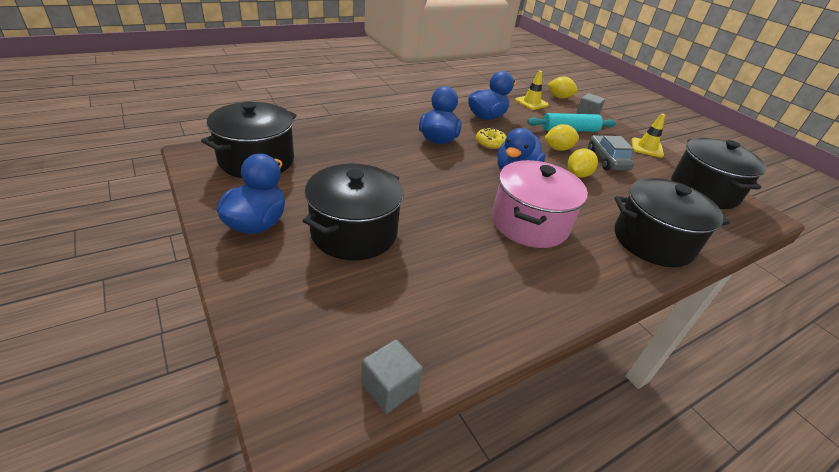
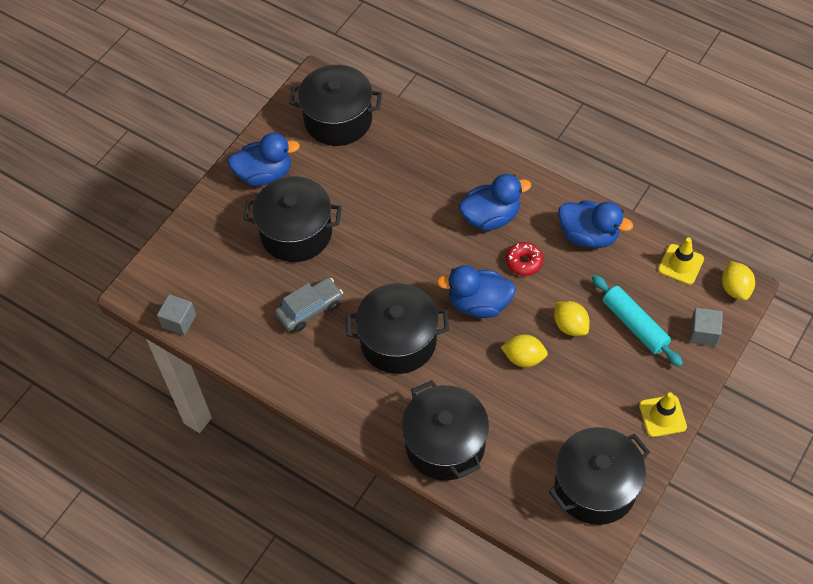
camera: 70 degrees right, 20 degrees up
(490, 143) = (524, 262): yellow donut -> red donut
(529, 223) = (398, 341): pink pot -> black pot
(607, 160) = (585, 379): grey car -> grey car (309, 309)

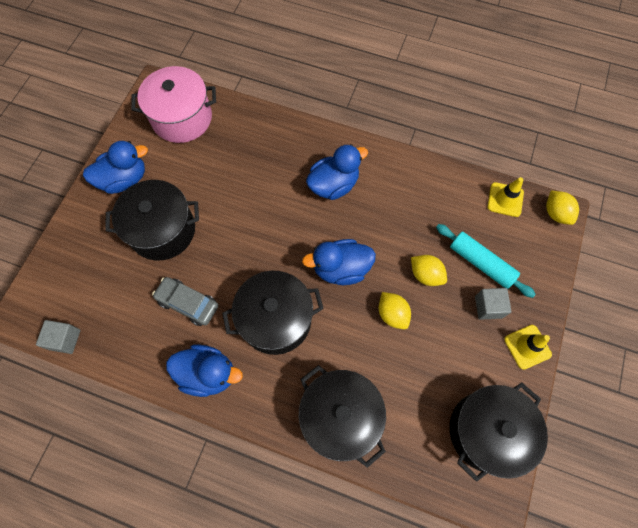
camera: 15 degrees left, 10 degrees up
(309, 309) = (188, 303): grey car -> grey car turned 105 degrees counterclockwise
(338, 120) = (182, 118): black pot -> pink pot
(523, 358) = (392, 314): yellow lemon -> yellow lemon turned 60 degrees clockwise
(524, 262) = (371, 222): red donut -> none
(588, 235) = (421, 187): blue duck -> blue duck (208, 373)
(703, 333) = (541, 260): grey cube -> grey cube (488, 307)

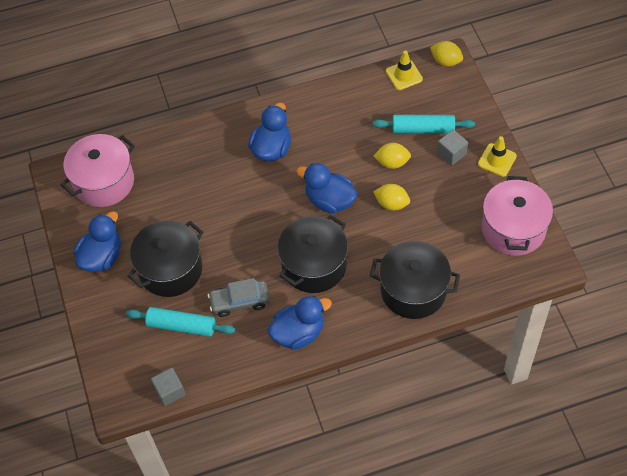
camera: 35 degrees left, 10 degrees down
(126, 287) = (181, 326): none -> turquoise rolling pin
(341, 269) = (329, 201): blue duck -> blue duck turned 75 degrees clockwise
(486, 431) = (513, 229): black pot -> pink pot

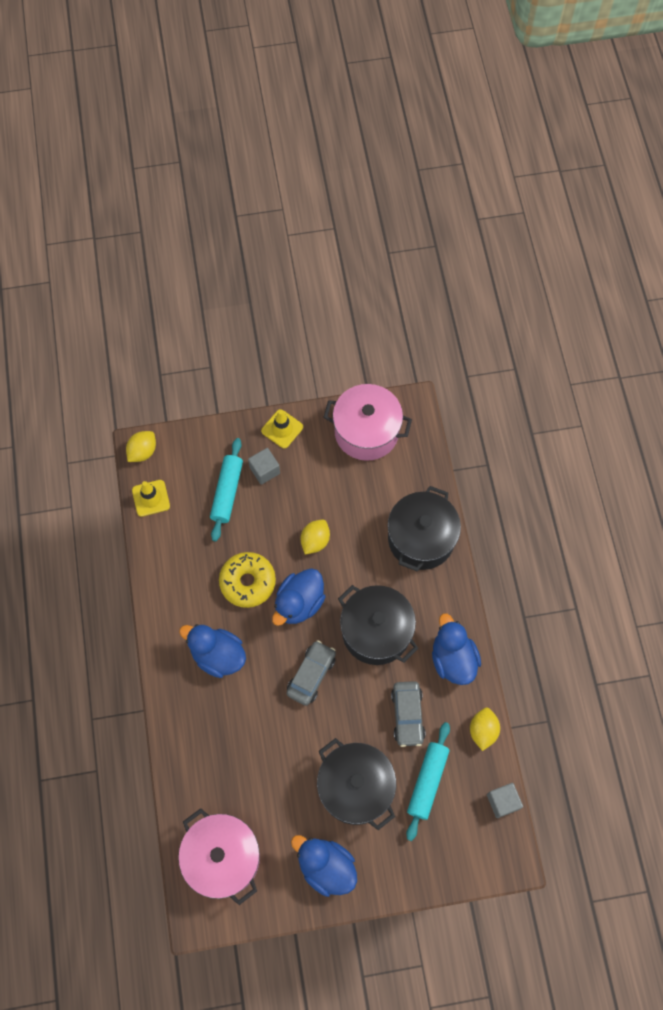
camera: 85 degrees left, 10 degrees up
(265, 220) = (311, 675): none -> grey car
(341, 159) = (248, 582): none -> yellow donut
(392, 163) = (264, 531): yellow lemon -> yellow lemon (483, 730)

